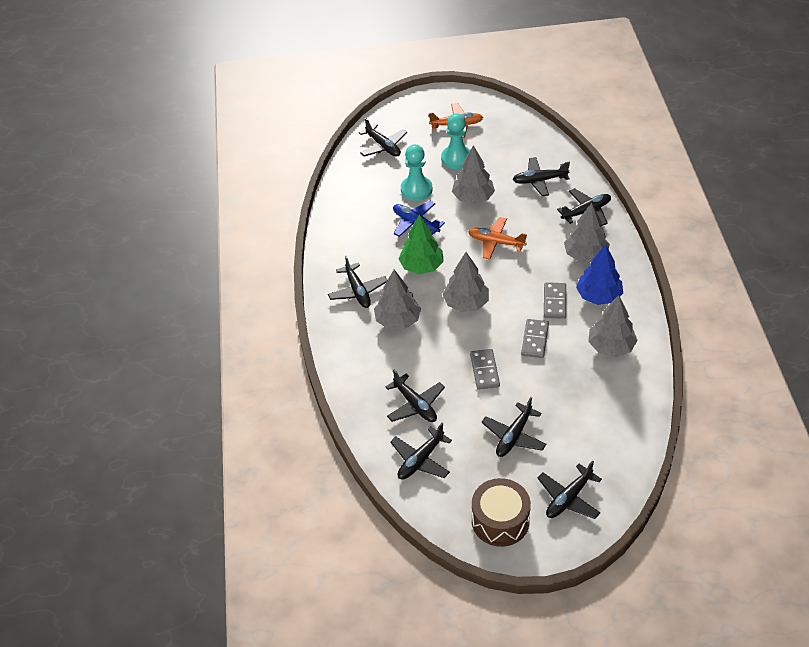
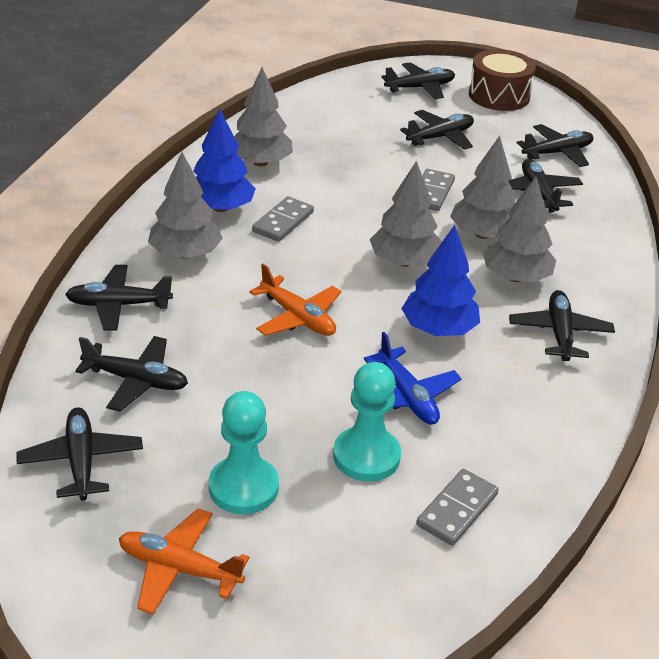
camera: 160 degrees left, 10 degrees down
(383, 146) = (375, 587): black plane -> black plane (81, 461)
(421, 266) = (438, 329): green tree -> blue tree
(473, 198) = (275, 398): grey tree -> grey tree (482, 234)
(535, 340) = (345, 197): grey domino -> grey domino (457, 509)

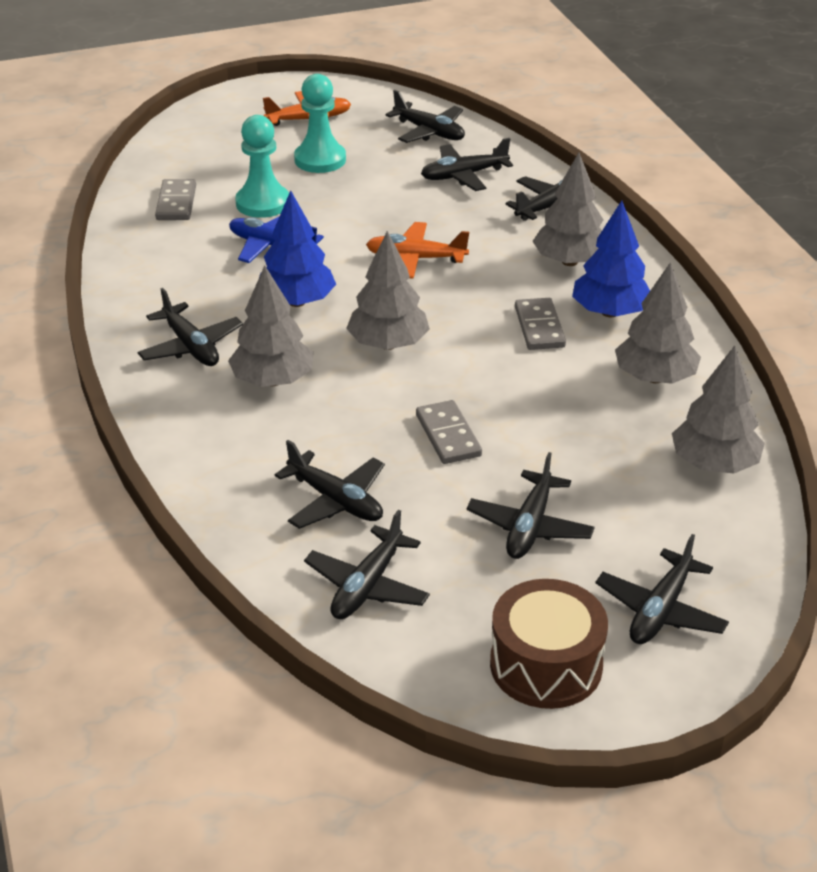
camera: 145 degrees right, 0 degrees up
(482, 234) = (346, 411): grey tree -> grey tree (714, 464)

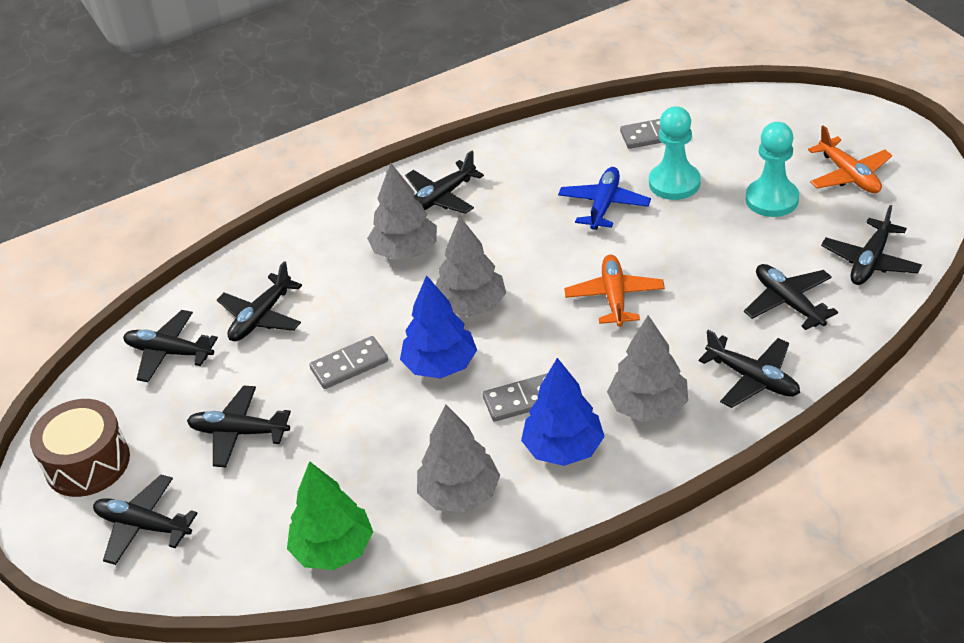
camera: 85 degrees right, 5 degrees up
(297, 302) = (520, 239): blue tree -> blue tree (440, 365)
(714, 464) = (333, 549): grey tree -> green tree

